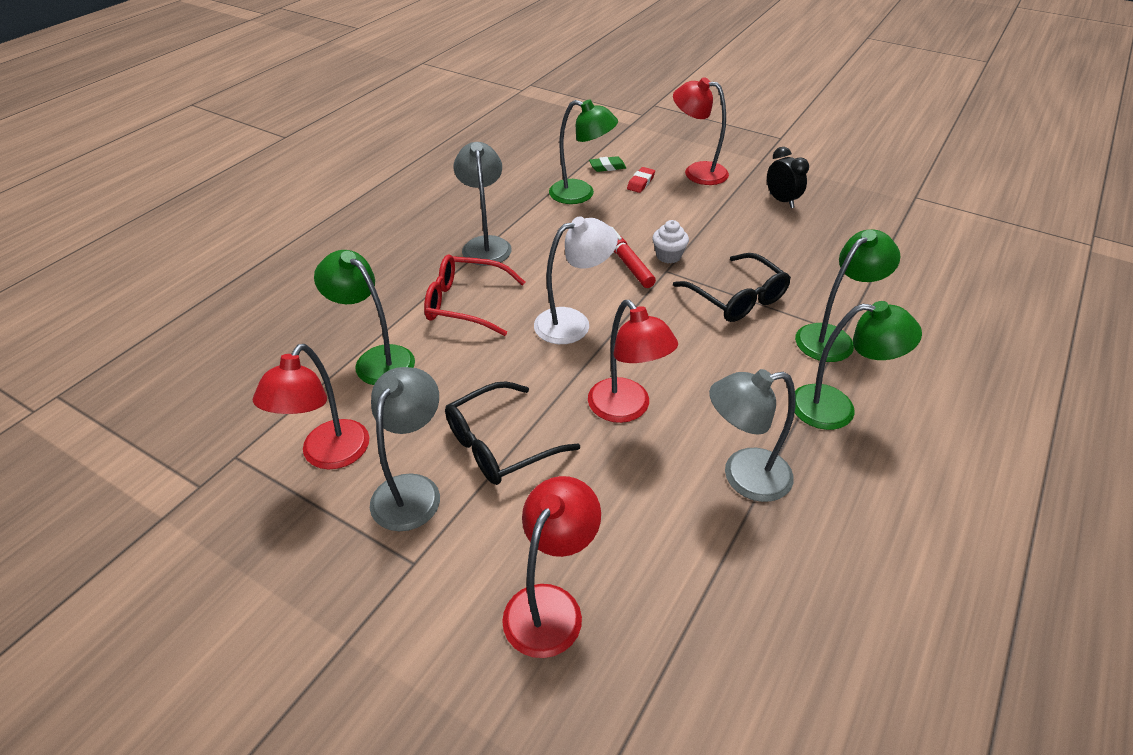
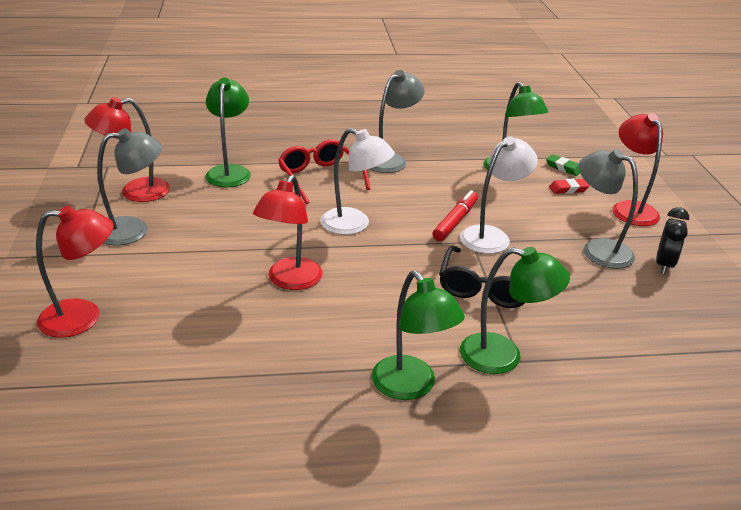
camera: 50 degrees right, 10 degrees down
(499, 445) = (201, 244): black glasses -> none
(668, 256) = (492, 236): white cupcake -> white lamp
(743, 477) = (276, 361): grey lamp -> grey lamp (598, 249)

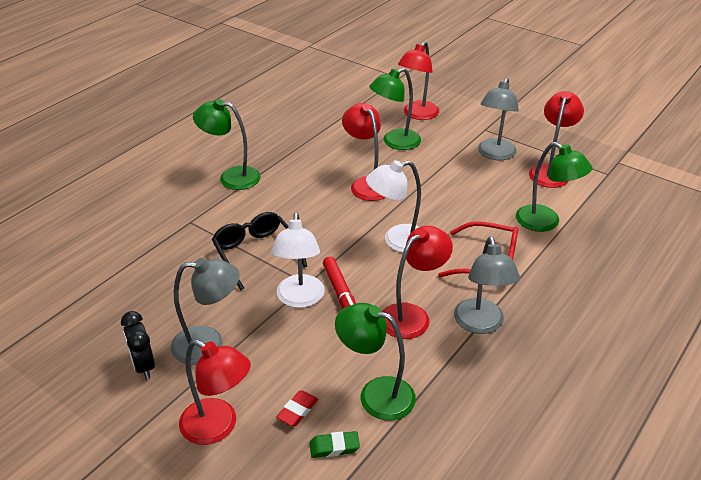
camera: 135 degrees right, 5 degrees up
(425, 185) = (412, 315): none -> red lamp
(503, 356) = (201, 218): green lamp -> green lamp (394, 142)

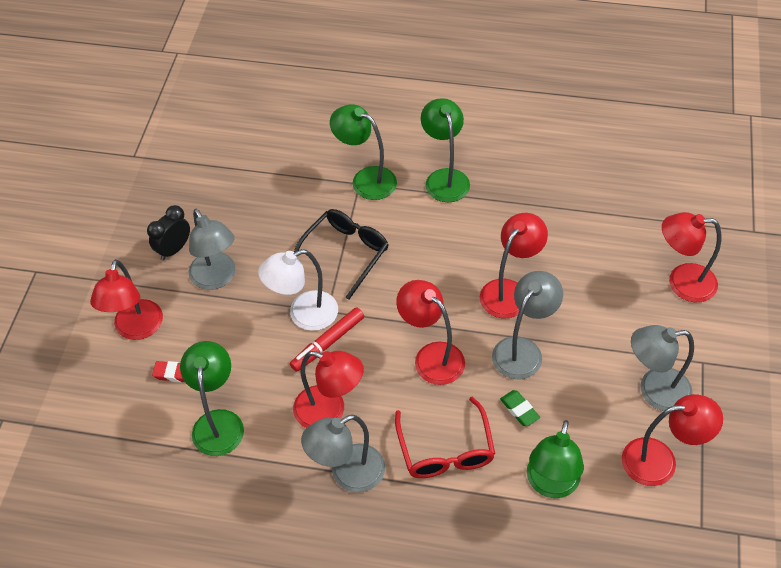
camera: 65 degrees right, 15 degrees up
(334, 447) = (150, 416): green eraser -> green eraser (519, 410)
(394, 142) = (605, 284): green lamp -> green lamp (366, 179)
(397, 241) = (431, 356): white lamp -> red lamp
(423, 196) = (523, 350): none -> grey lamp

